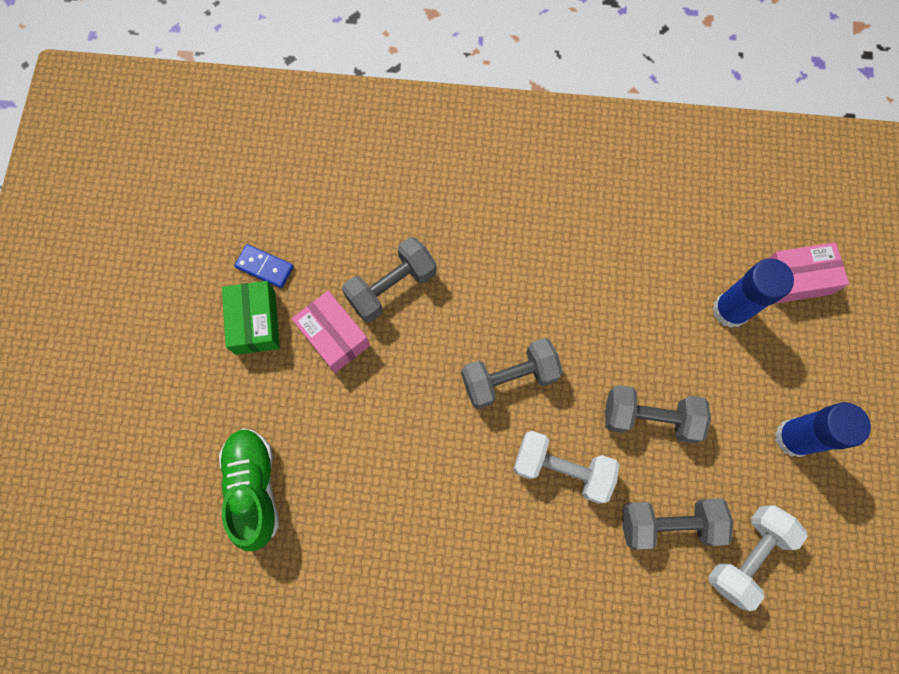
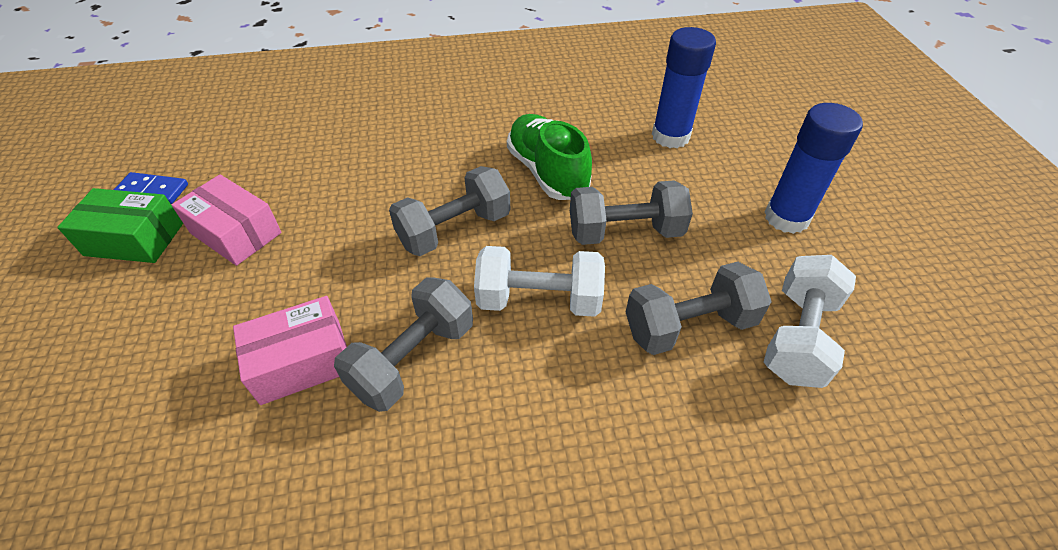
camera: 15 degrees left, 25 degrees down
(254, 488) = (108, 415): green shoe -> green shoe (547, 172)
(255, 322) = (134, 239): green box -> green box turned 60 degrees counterclockwise
(391, 287) = (305, 181): grey dumbbell -> grey dumbbell (413, 359)
(797, 278) = (721, 105): pink box -> pink box (301, 362)

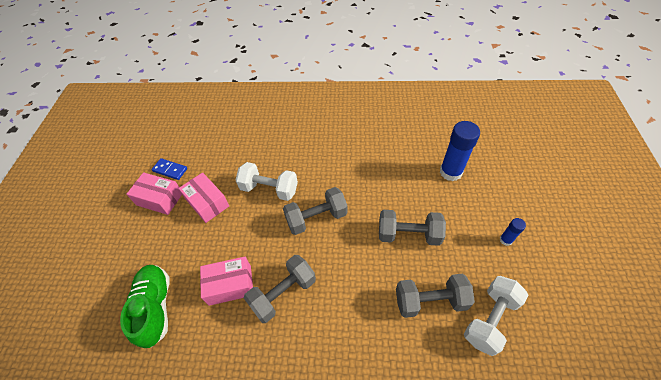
camera: 15 degrees right, 5 degrees up
(134, 239) = (160, 199): green box -> pink box
(539, 300) = (353, 270): white dumbbell -> white dumbbell (269, 189)
(547, 172) = (373, 187): green shoe -> green shoe (155, 307)
(786, 218) = (505, 240): blue glue stick -> blue glue stick, size x0.49

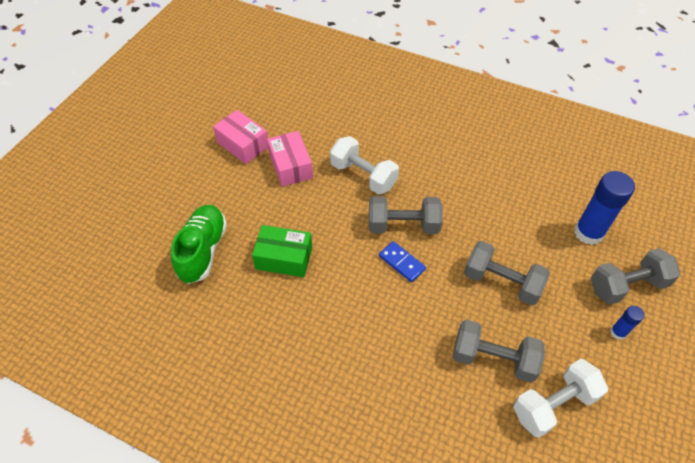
camera: 20 degrees right, 0 degrees up
(170, 170) = (264, 117): blue domino -> blue domino (402, 262)
(230, 285) = (284, 258): pink box -> green box
(283, 293) = (335, 288): grey dumbbell -> grey dumbbell (627, 285)

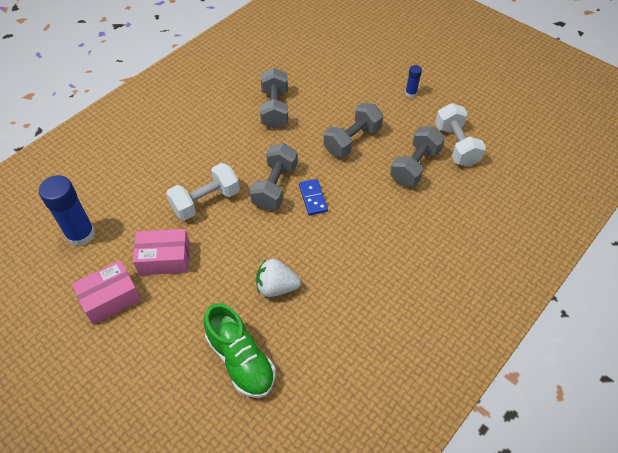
camera: 75 degrees left, 0 degrees up
(203, 250) = (240, 360): green shoe -> green shoe turned 150 degrees counterclockwise
(284, 258) = (276, 287): green box -> white strawberry
(402, 262) = (313, 198): blue domino -> blue domino turned 75 degrees counterclockwise
(588, 233) = (325, 77): blue glue stick -> blue glue stick (81, 234)
(627, 285) = (376, 75): grey dumbbell -> grey dumbbell (275, 109)

